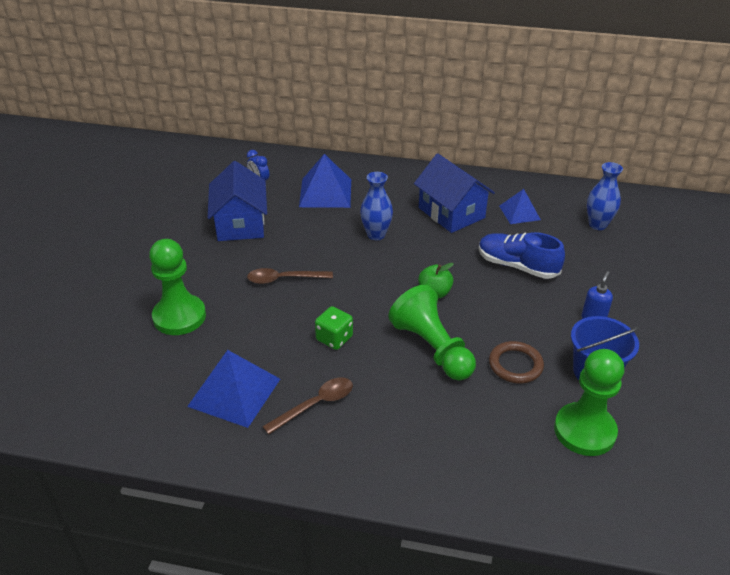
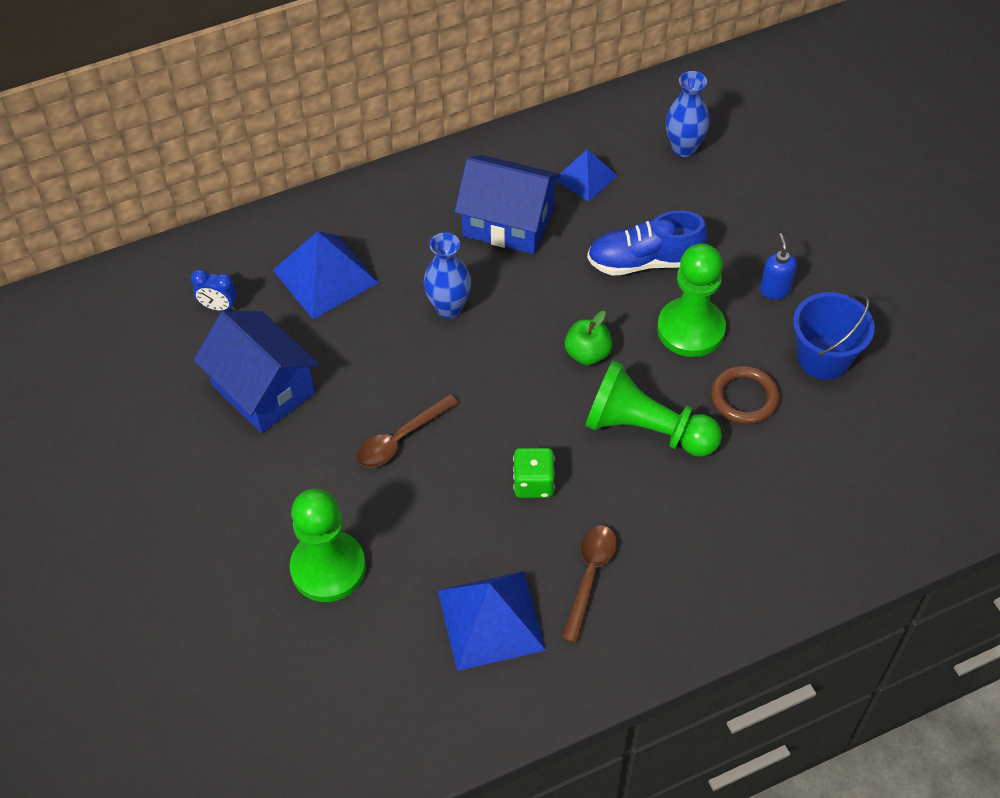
camera: 35 degrees left, 15 degrees up
(584, 431) = (863, 435): green pawn -> green pawn (690, 329)

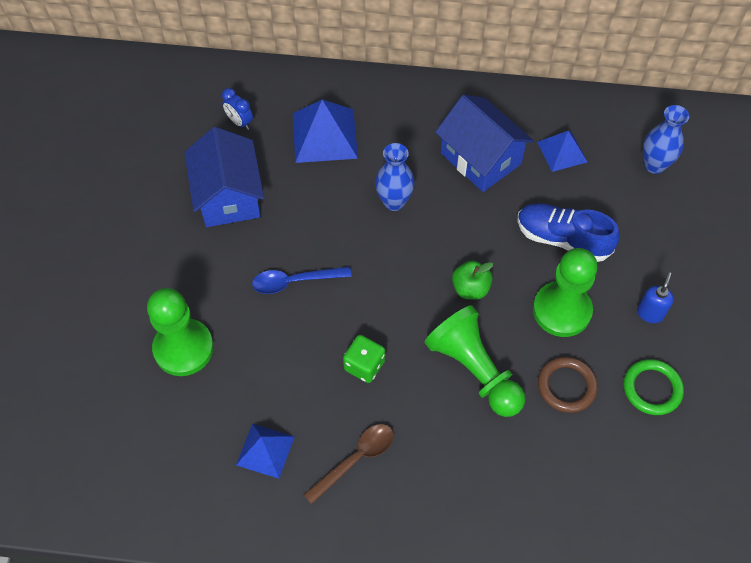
camera: 30 degrees right, 5 degrees up
(400, 439) = (294, 281): brown spoon -> blue spoon
(491, 620) = (265, 450): blue pyramid -> blue pyramid, size x0.62
(823, 358) = (652, 388): blue bucket -> green ring

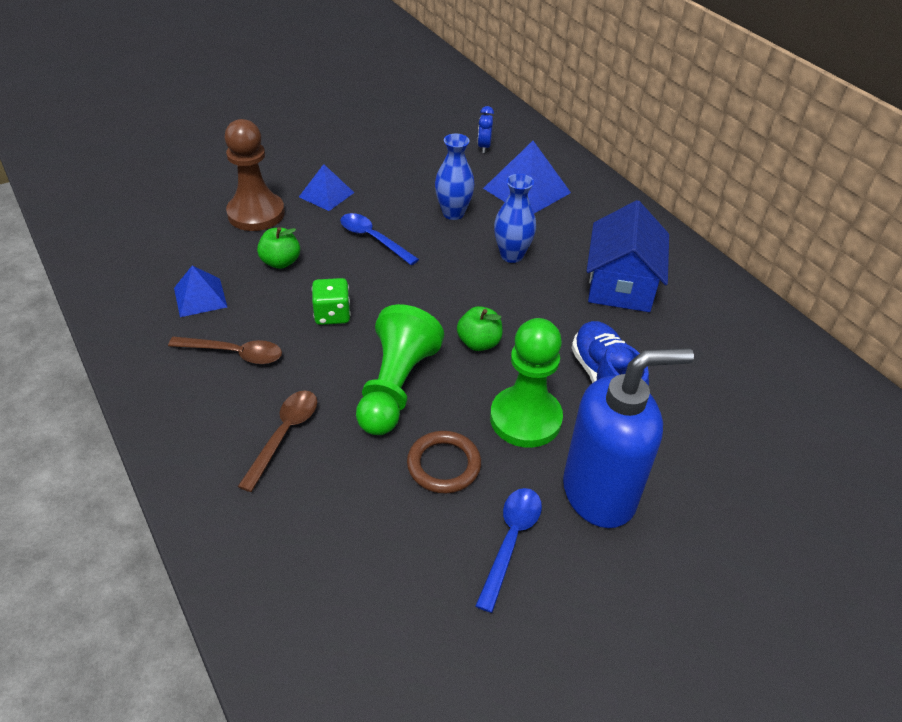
camera: 50 degrees right, 15 degrees down
(183, 348) = (256, 214): green pawn -> brown pawn
(228, 196) = (413, 172): blue house -> none
(268, 366) = (280, 262): none -> green apple
(468, 470) = (284, 435): none -> brown spoon
(562, 152) = (699, 333): blue pyramid -> blue pyramid (326, 194)
(650, 313) = (600, 493): blue soap dispenser -> blue soap dispenser, size x2.44
(652, 388) = (511, 541): green ring -> blue spoon
(654, 165) = (778, 409): blue vase -> blue vase (453, 213)

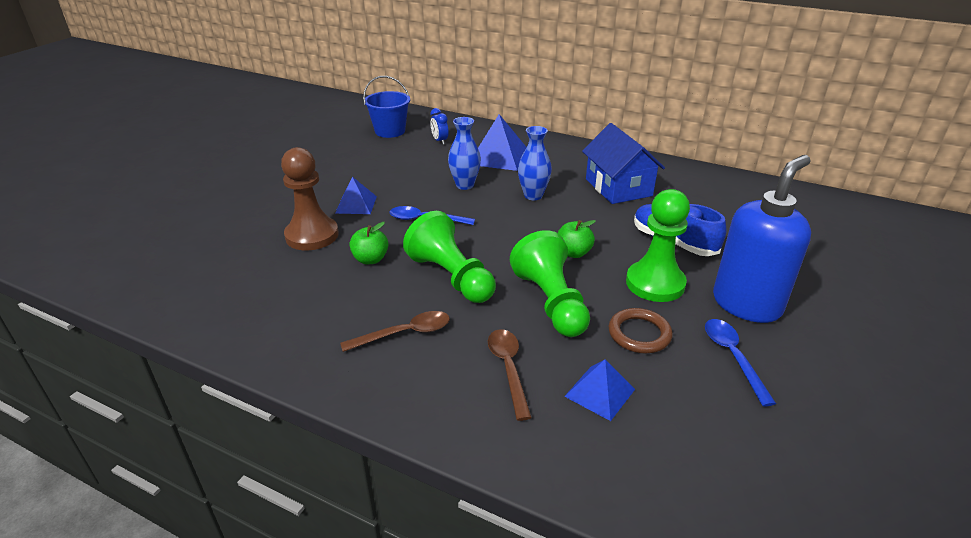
camera: 30 degrees left, 10 degrees down
(200, 297) = (329, 308): blue pyramid -> blue pyramid (600, 393)
(332, 315) = (451, 277): green dice -> green pawn
(445, 116) = (390, 131): none -> blue bucket

